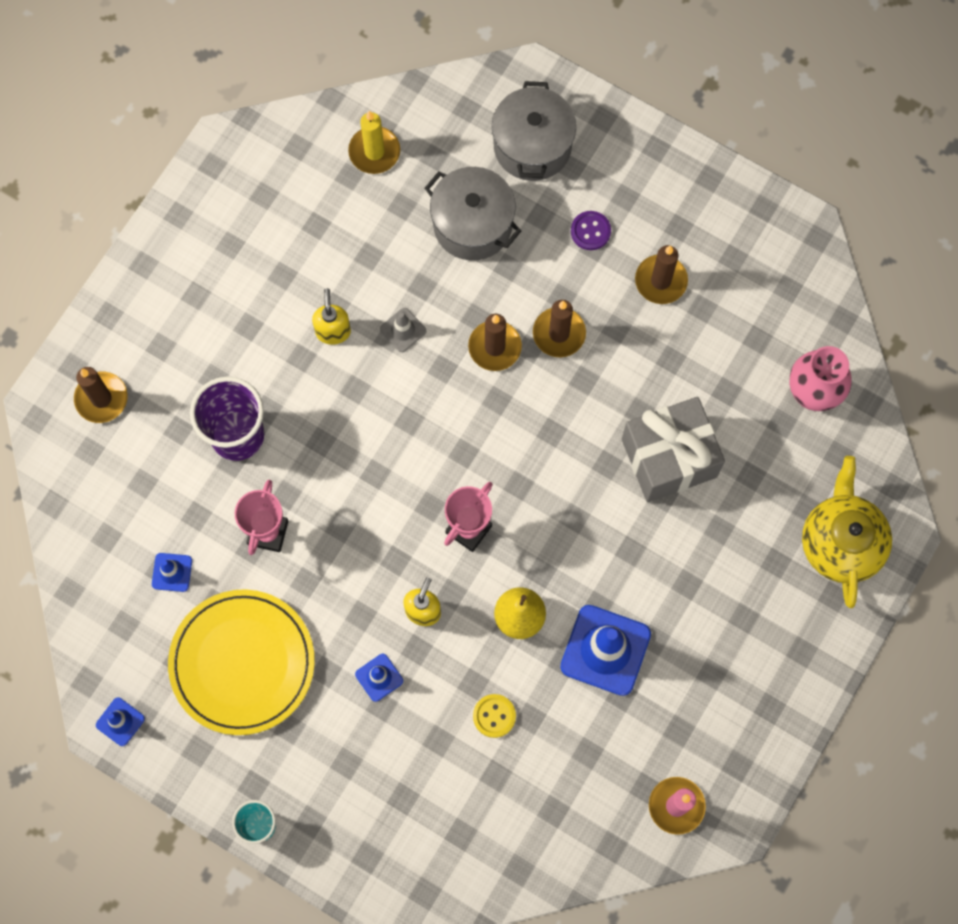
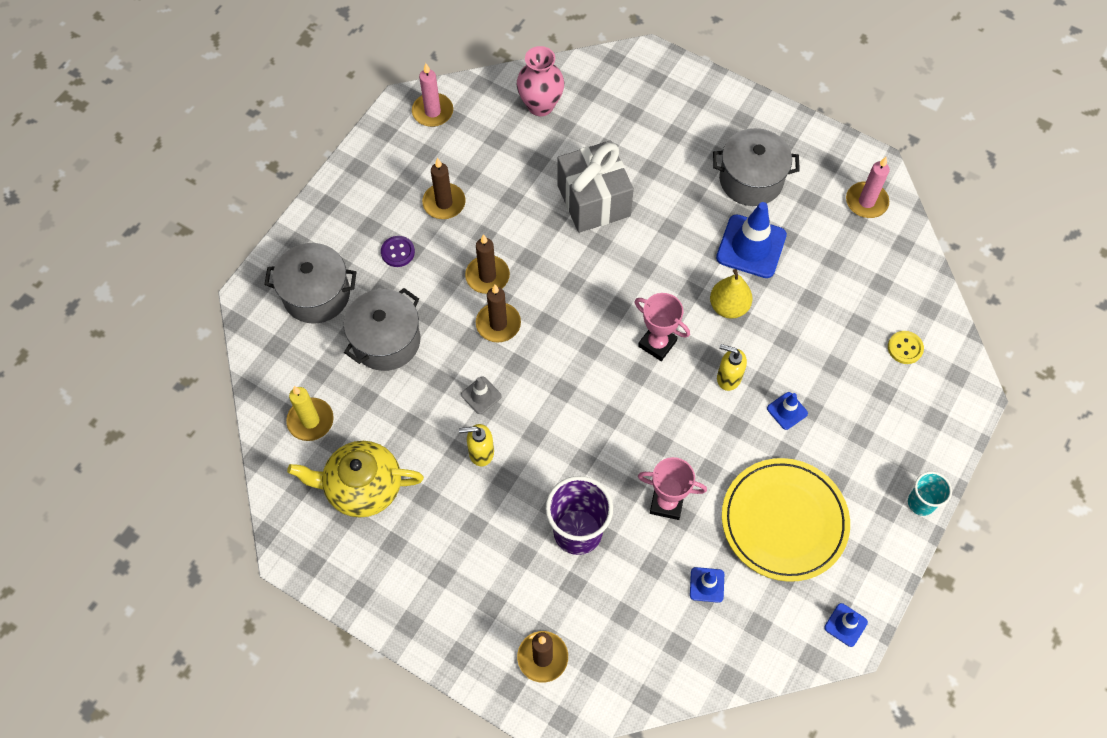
camera: 90 degrees left, 10 degrees down
(494, 716) = (810, 325): yellow button -> yellow button (905, 348)
(706, 657) = (751, 180): none -> grey pot
(796, 262) = (432, 112): none -> pink candle
(841, 542) = (657, 92): yellow teapot -> yellow teapot (362, 487)

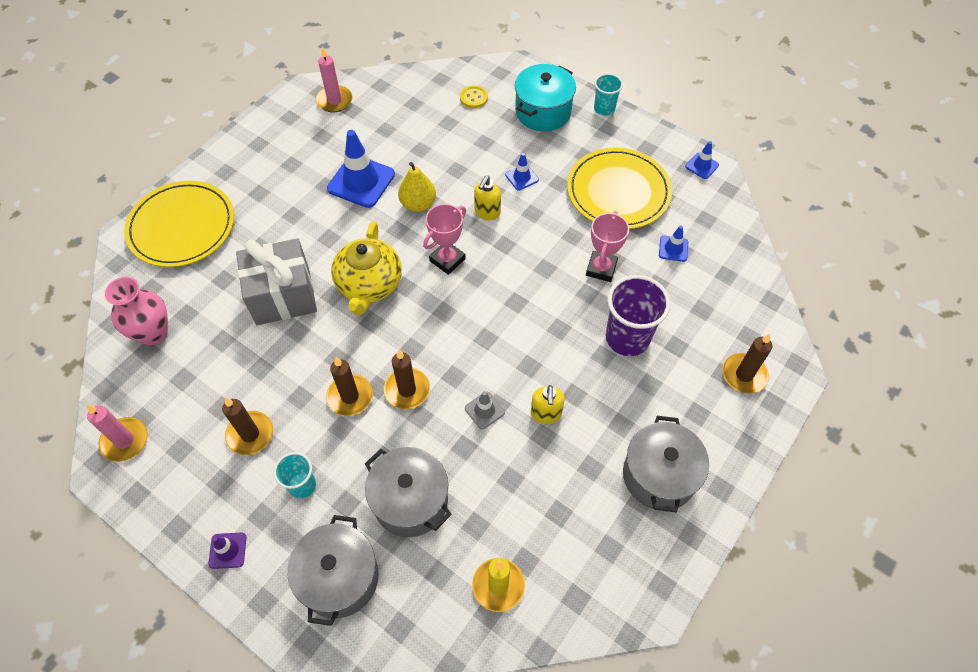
camera: 85 degrees left, 5 degrees down
(338, 208) = (227, 550): none -> purple traffic cone
(362, 487) = (578, 530): yellow teapot -> yellow teapot (369, 284)
(398, 252) = (302, 485): purple button -> turquoise cup
(664, 99) = (182, 227): none -> yellow plate
(751, 180) = (292, 173): grey pot -> grey pot (659, 475)
(899, 429) = (543, 112): none -> turquoise pot

